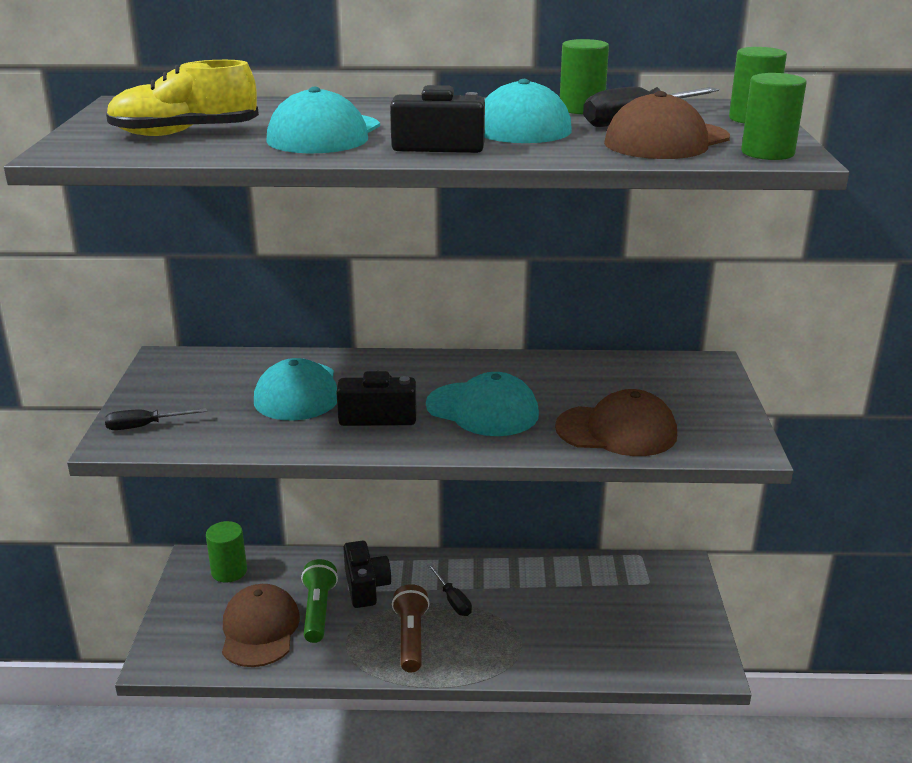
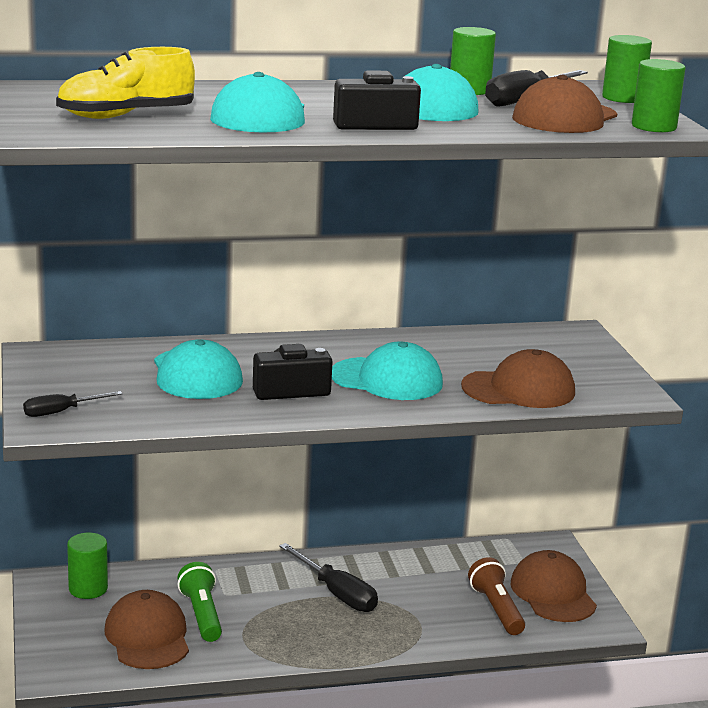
camera: 15 degrees left, 5 degrees down
(366, 586) = (242, 589): black camera -> none
(411, 638) = (308, 629): brown flashlight -> brown flashlight (496, 609)
(453, 600) = (337, 593): black screwdriver -> black screwdriver, size x1.62
(667, 623) = (553, 593): none -> brown cap

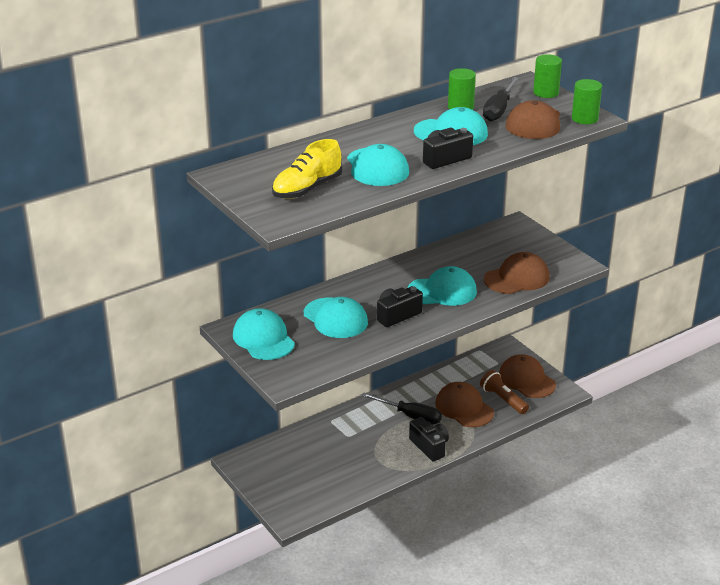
camera: 20 degrees left, 10 degrees up
(61, 412) = (285, 369): black screwdriver -> none
(70, 373) = (263, 339): none -> turquoise cap
(88, 589) = (267, 457): green cylinder -> none
(147, 636) = (325, 477): brown cap -> brown cap (464, 408)
(202, 615) = (345, 454): green flashlight -> none
(334, 639) = (429, 447): none -> black camera

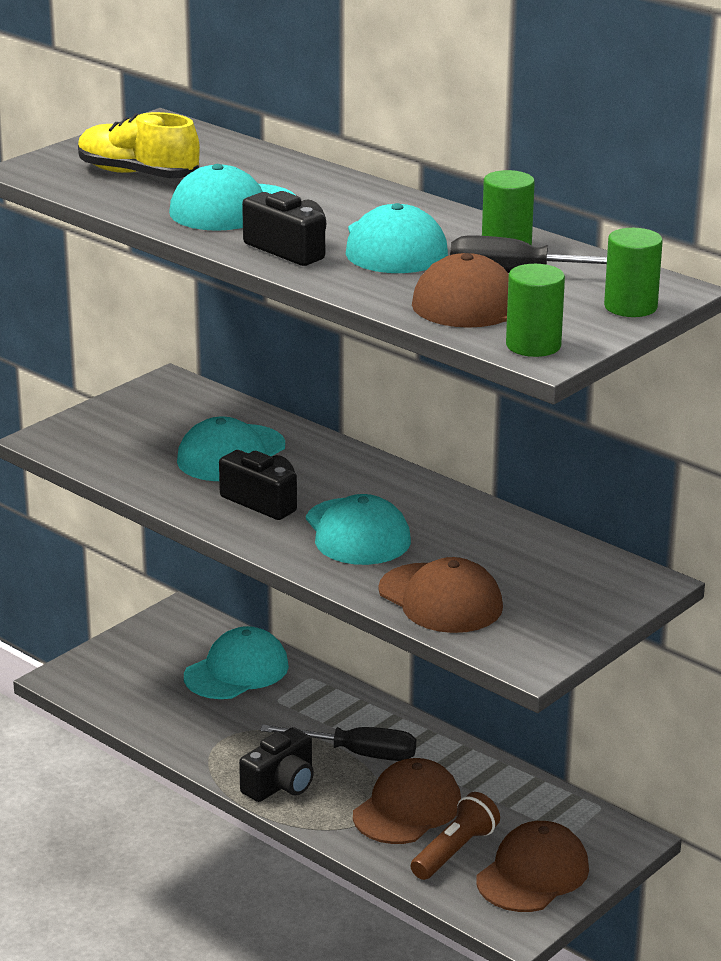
camera: 75 degrees right, 5 degrees down
(263, 339) = (152, 409): turquoise cap -> turquoise cap (236, 671)
(410, 416) = (357, 753): black screwdriver -> black screwdriver turned 90 degrees counterclockwise

